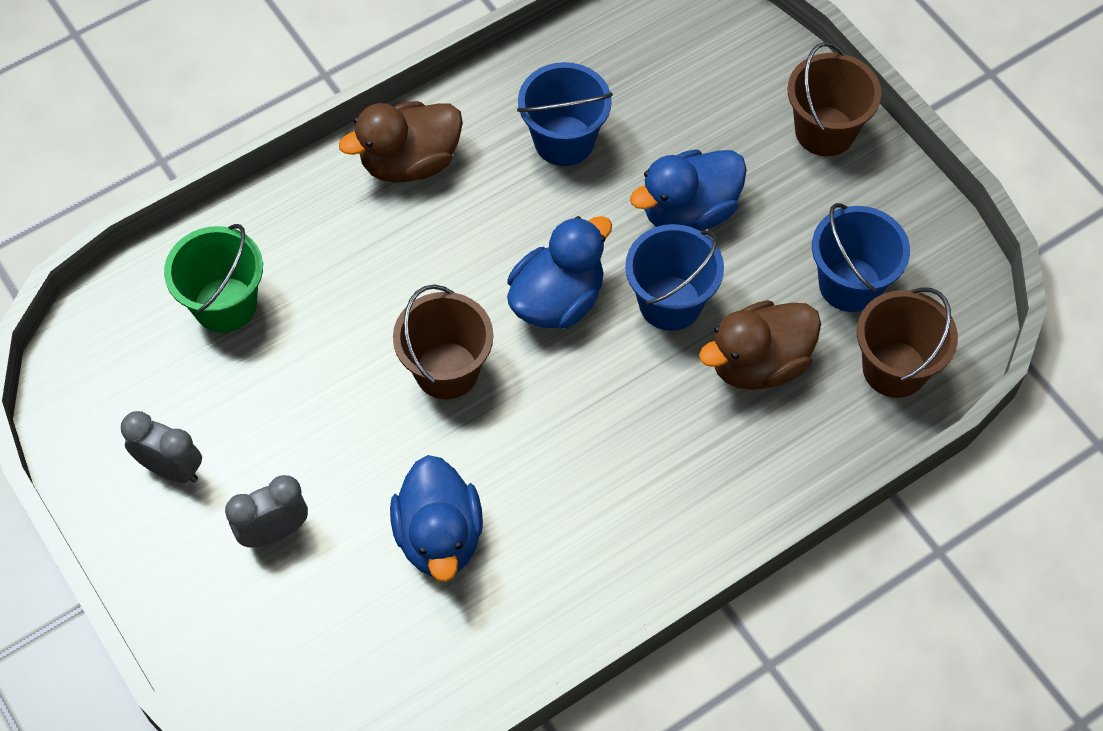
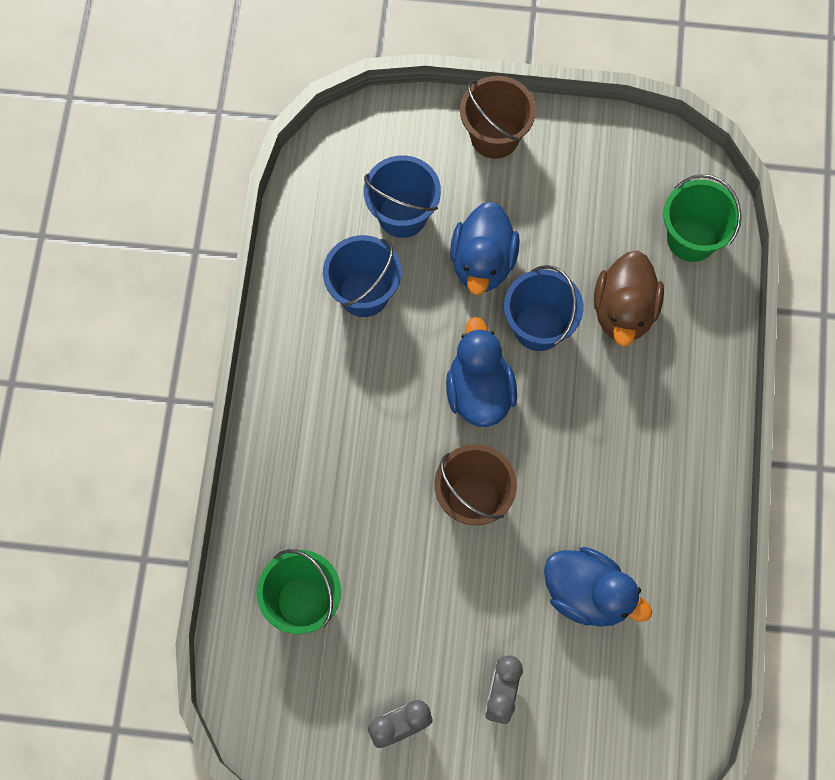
camera: 50 degrees left, 10 degrees up
(410, 162) = (295, 400): brown duck -> none
(850, 284) = (614, 214): blue bucket -> blue bucket (402, 215)
(894, 369) = (691, 238): brown bucket -> green bucket

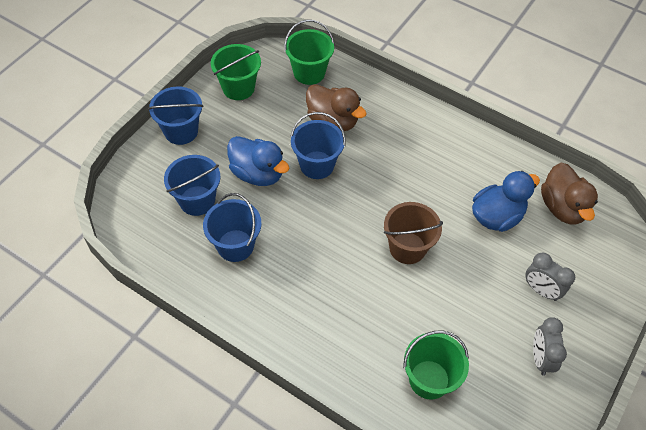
camera: 65 degrees left, 15 degrees down
(479, 391) = (340, 213): blue duck -> none
(494, 136) = (181, 131): brown bucket -> blue bucket
(608, 164) = (238, 88): none -> green bucket
(654, 679) = (562, 207): none -> brown duck

